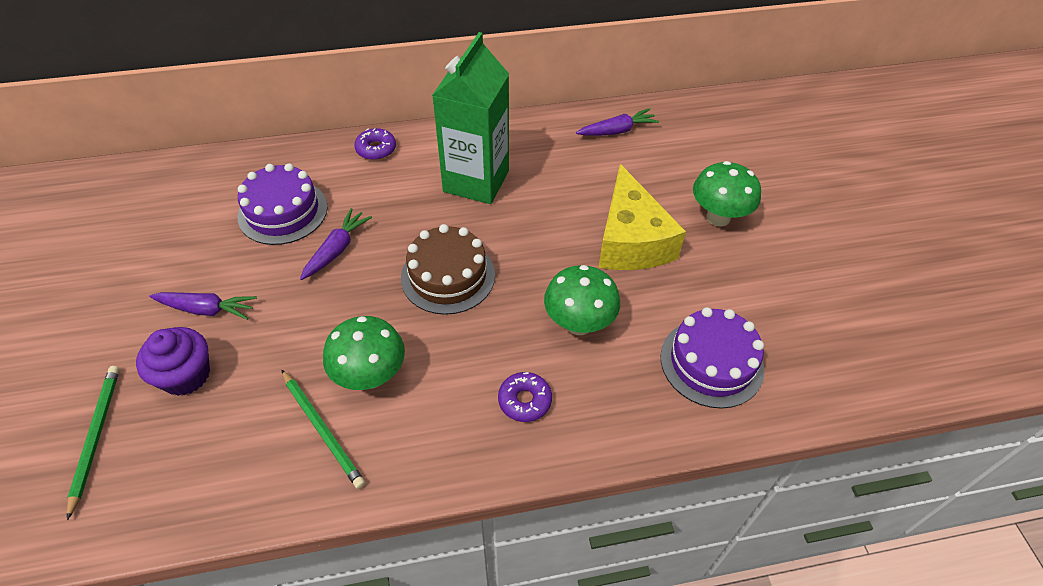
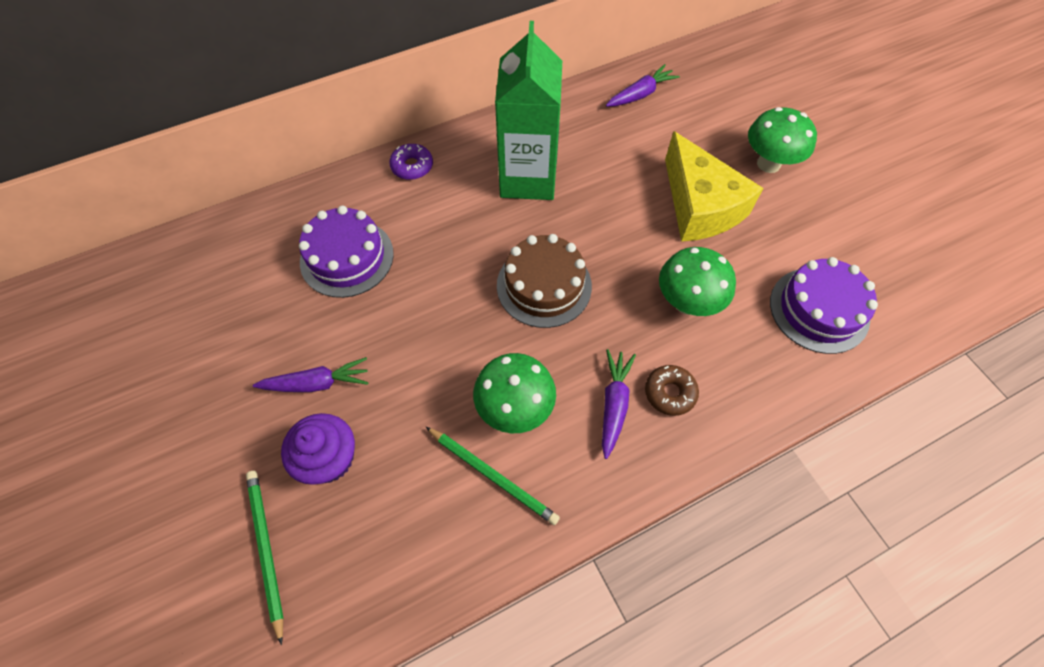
camera: 15 degrees left, 10 degrees up
(337, 249) = (421, 285): purple carrot -> purple carrot (614, 404)
(524, 400) = (670, 393): purple donut -> brown donut

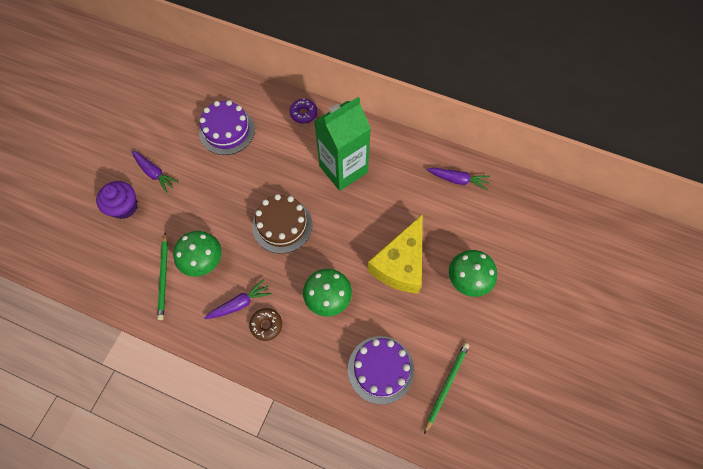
camera: 50 degrees right, 5 degrees up
(266, 549) = (70, 217): green pencil -> green pencil (446, 385)

